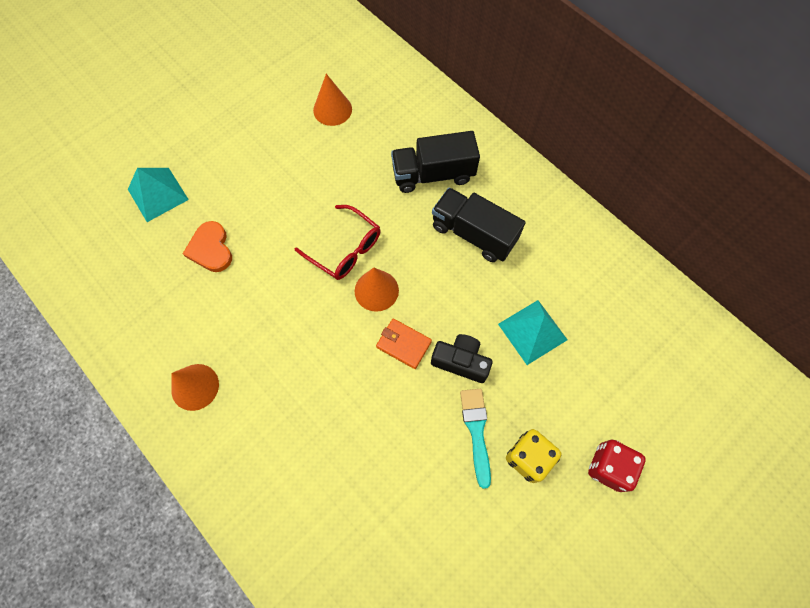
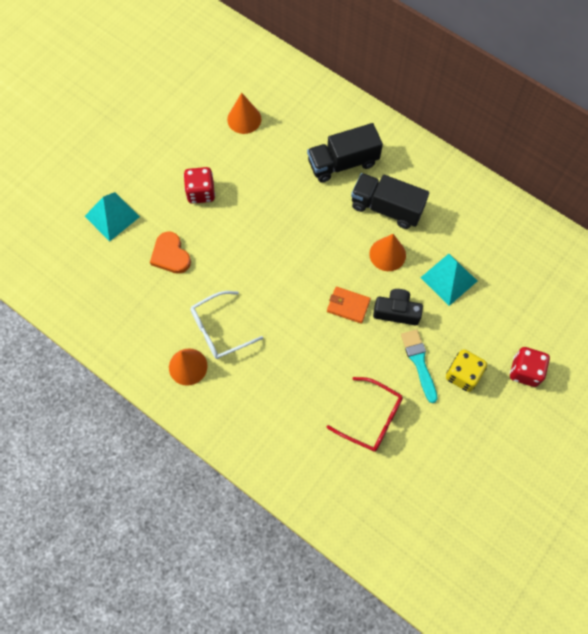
camera: 10 degrees left, 0 degrees up
(245, 347) = (220, 329): none -> white glasses
(264, 183) = (201, 192): none -> red dice
(344, 249) = (282, 237): red glasses -> red glasses (371, 418)
(376, 290) = (317, 267): orange cone -> orange cone (387, 254)

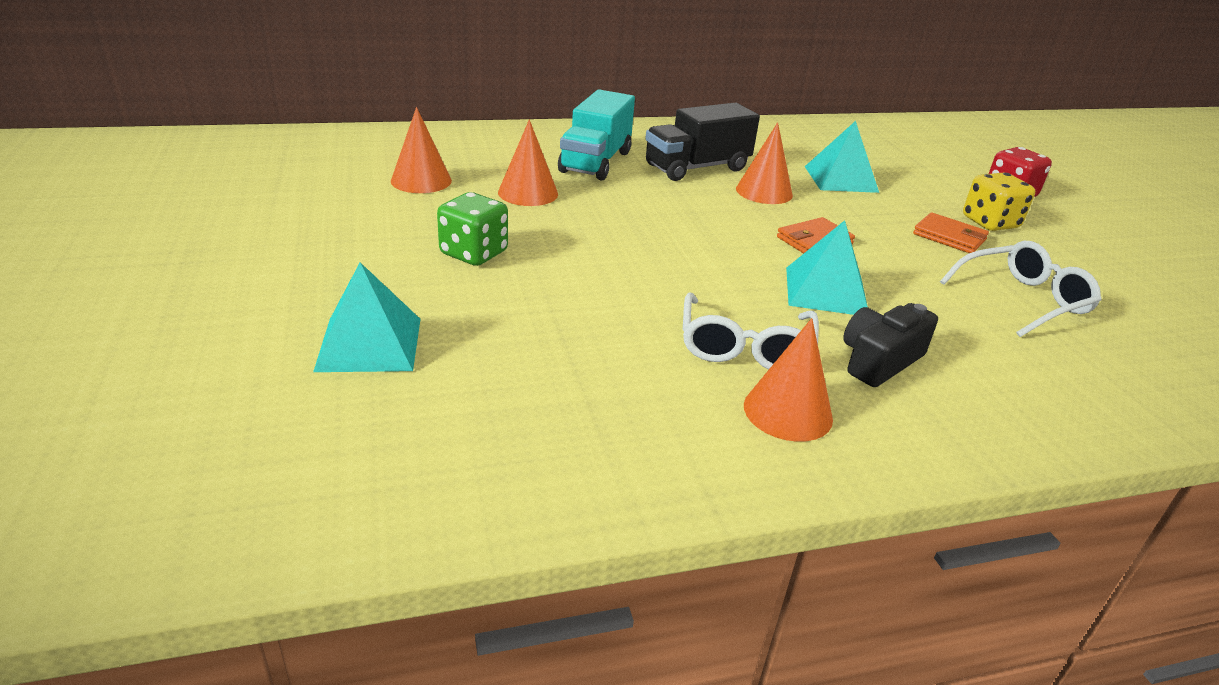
camera: 55 degrees left, 35 degrees down
(170, 255) = (540, 325): orange heart -> none
(201, 192) = (474, 253): red dice -> green dice
(276, 165) = (528, 193): none -> orange cone
(298, 335) = (826, 291): none -> turquoise pyramid
(343, 163) = (595, 162): black truck -> turquoise truck
(371, 418) = (1021, 300): red glasses -> white glasses
(396, 311) = (856, 219): black camera -> black camera (879, 361)
(419, 362) = (949, 237): turquoise brush -> orange wallet

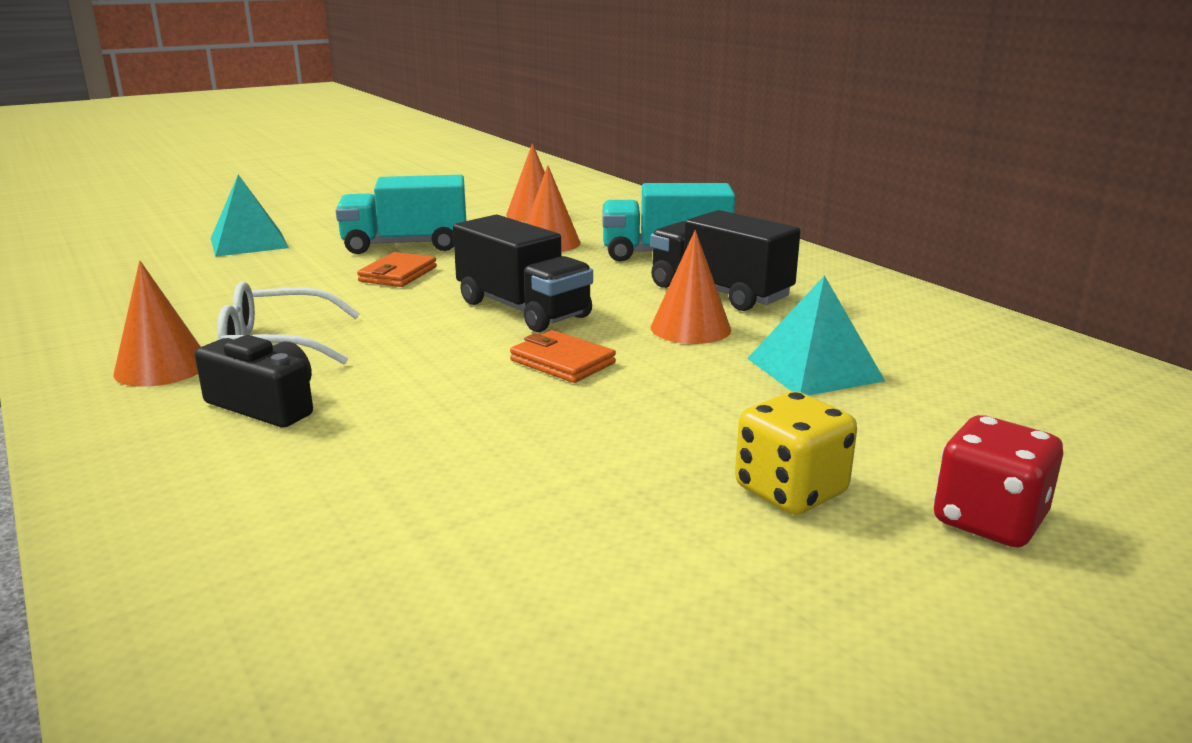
camera: 75 degrees right, 10 degrees down
(474, 253) = (406, 245): green dice -> turquoise truck
(701, 234) = (523, 309): none -> black truck
(826, 291) = (422, 373): turquoise pyramid -> none
(949, 237) = (678, 451): orange wallet -> orange wallet (398, 274)
(1021, 300) = (482, 507): white glasses -> none

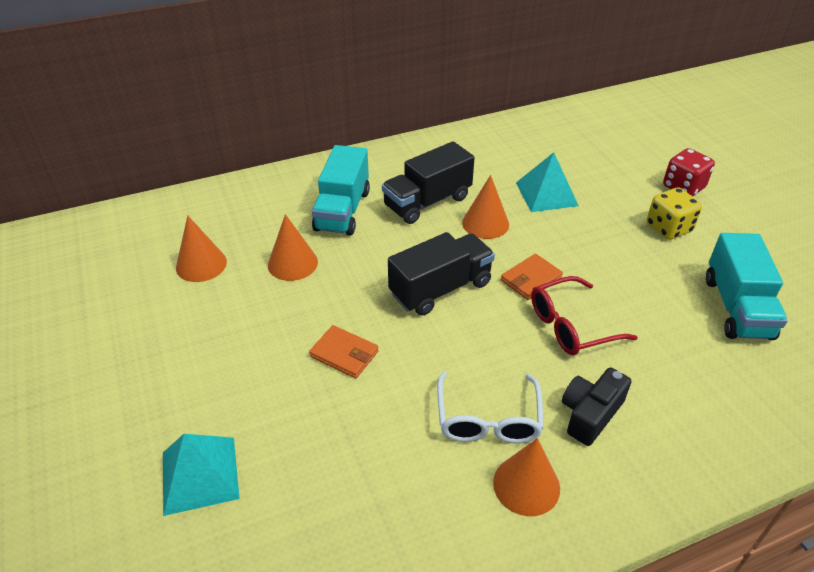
camera: 80 degrees left, 20 degrees up
(406, 245) = (261, 350): turquoise truck -> turquoise truck (737, 307)
(456, 392) = (572, 325): none -> red glasses

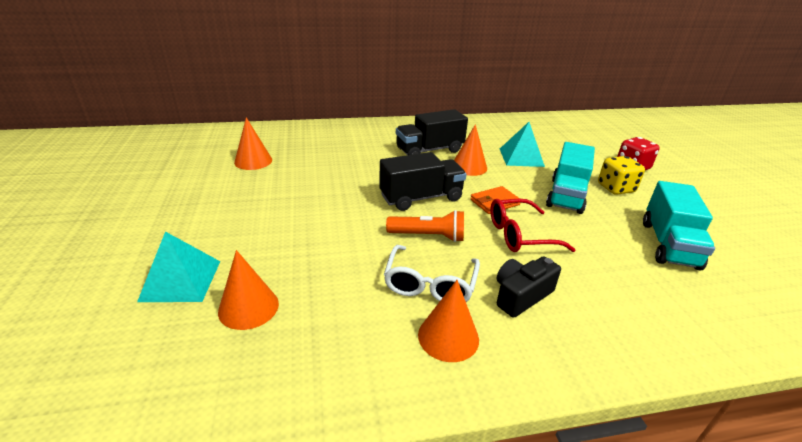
camera: 10 degrees right, 10 degrees down
(292, 263) = (317, 169): orange cone -> orange cone (248, 307)
(342, 210) = (366, 147): turquoise truck -> turquoise truck (566, 195)
(344, 354) = (330, 224): orange wallet -> none
(466, 349) = (428, 236): none -> orange flashlight

